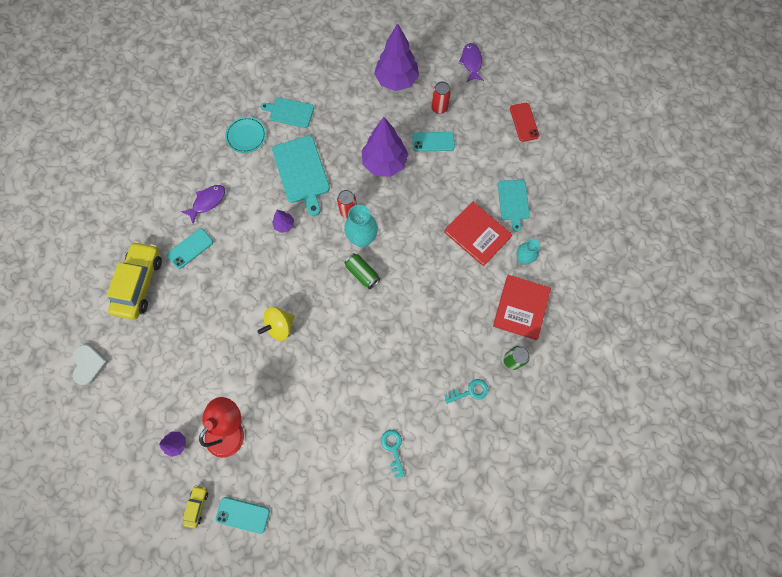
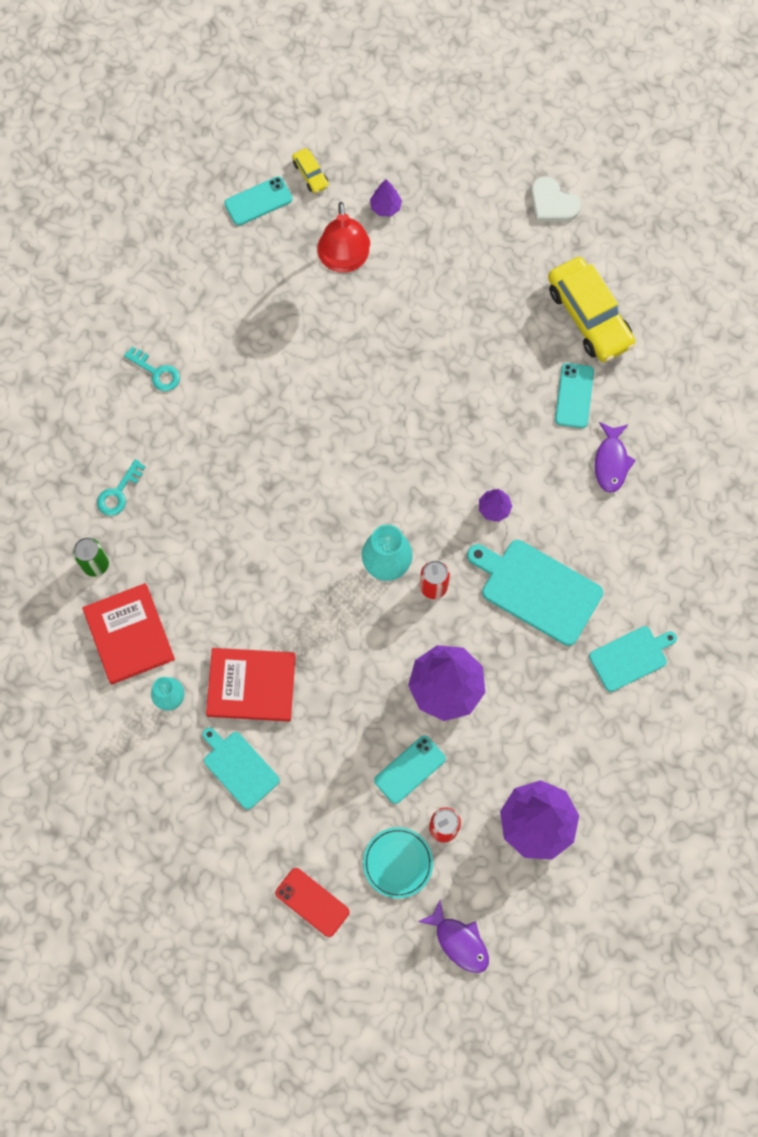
camera: 140 degrees right, 0 degrees up
(246, 136) = (652, 580): turquoise plate -> turquoise plate (398, 863)
(280, 326) = (389, 395): yellow spinning top -> none
(362, 273) = (350, 525): green can -> none

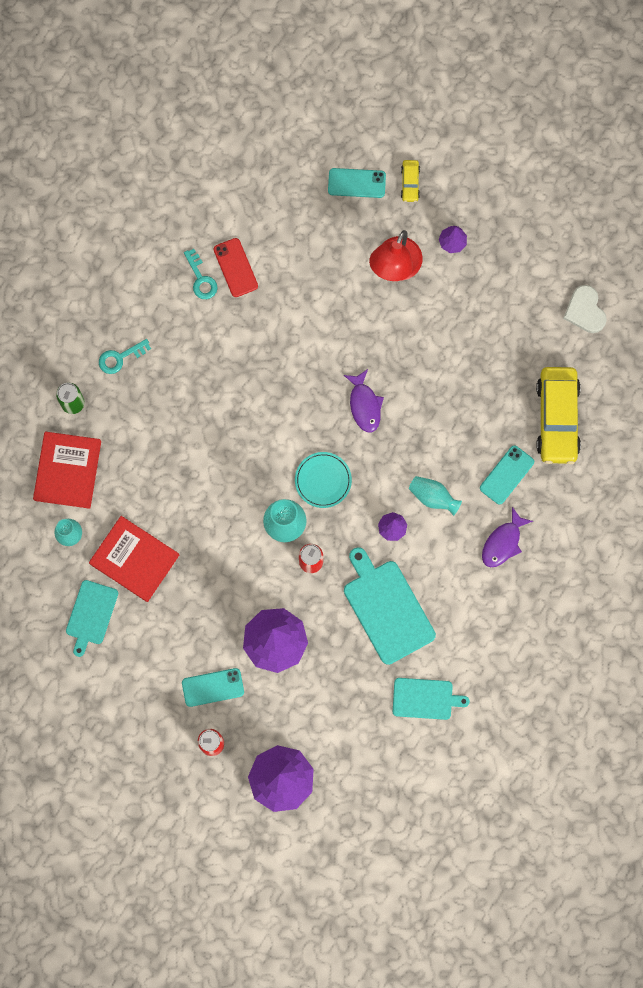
camera: 30 degrees right, 5 degrees up
(239, 767) = (91, 615): turquoise cutting board -> turquoise cutting board turned 150 degrees counterclockwise
(312, 902) = (87, 742): red phone -> red phone (235, 267)
(398, 863) = (164, 749): turquoise plate -> turquoise plate (323, 480)
(459, 941) = (175, 831): purple fish -> purple fish (364, 405)
(516, 456) = (433, 497): none -> turquoise vase

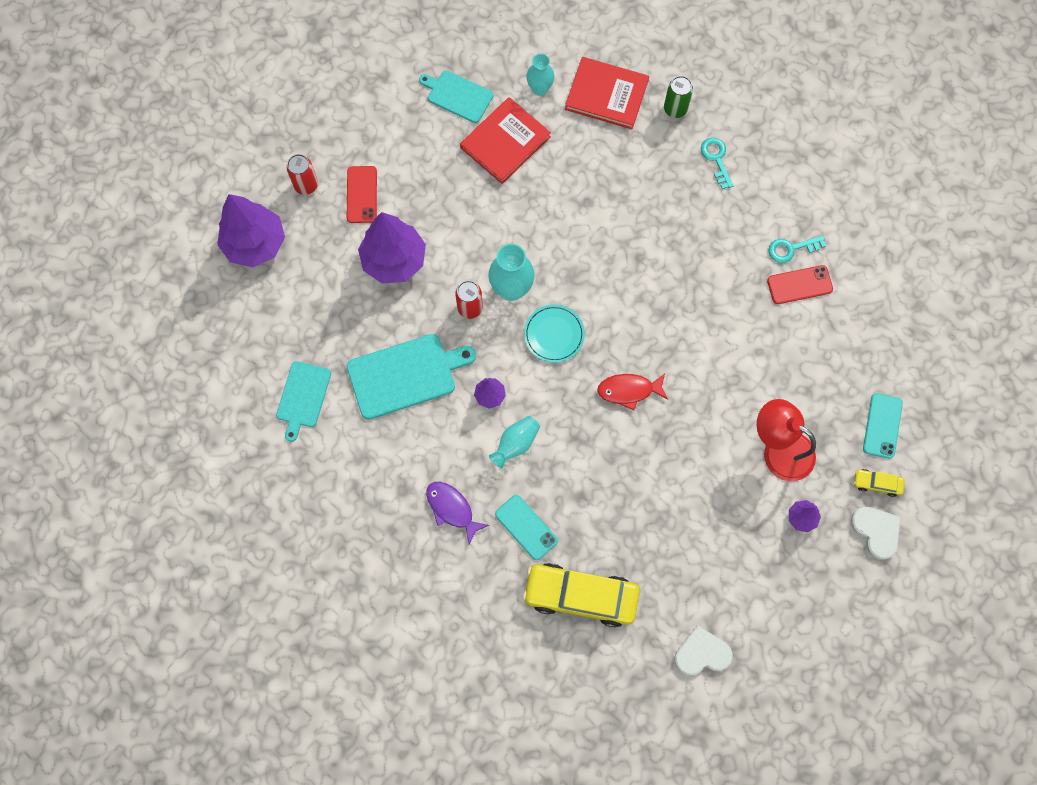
camera: 100 degrees right, 5 degrees down
(213, 687) = (362, 194): turquoise phone -> red phone
(364, 405) = (629, 390): purple fish -> red fish
(452, 179) = (876, 531): none -> white heart

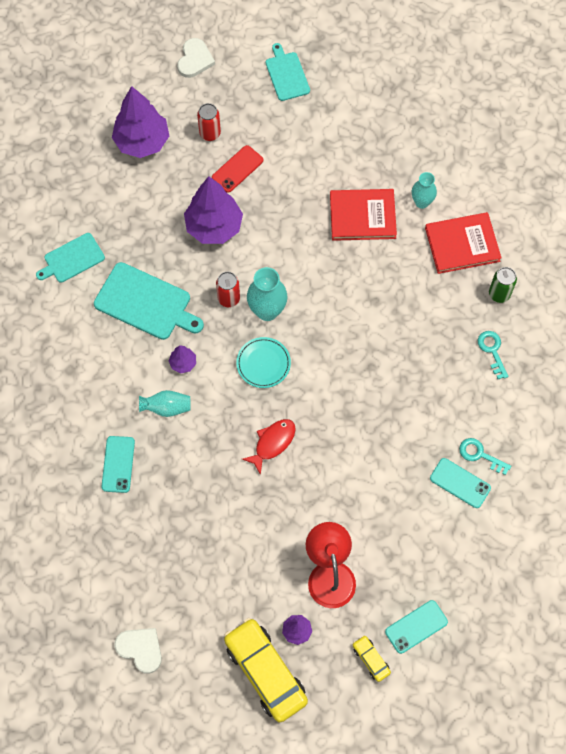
camera: 45 degrees right, 5 degrees down
(452, 509) = (86, 409): purple fish -> none
(458, 95) = (363, 160): turquoise cutting board -> turquoise cutting board (287, 74)
(580, 596) = (105, 538): yellow car -> yellow car (265, 672)
(606, 95) = (462, 244): red book -> red book turned 75 degrees counterclockwise
(629, 390) = (272, 443): red fish -> red fish turned 90 degrees clockwise
(716, 159) = (492, 351): turquoise key -> turquoise key turned 45 degrees counterclockwise
(799, 285) = (460, 483): red phone -> turquoise phone
(876, 531) = (336, 689): white heart -> white heart (195, 60)

